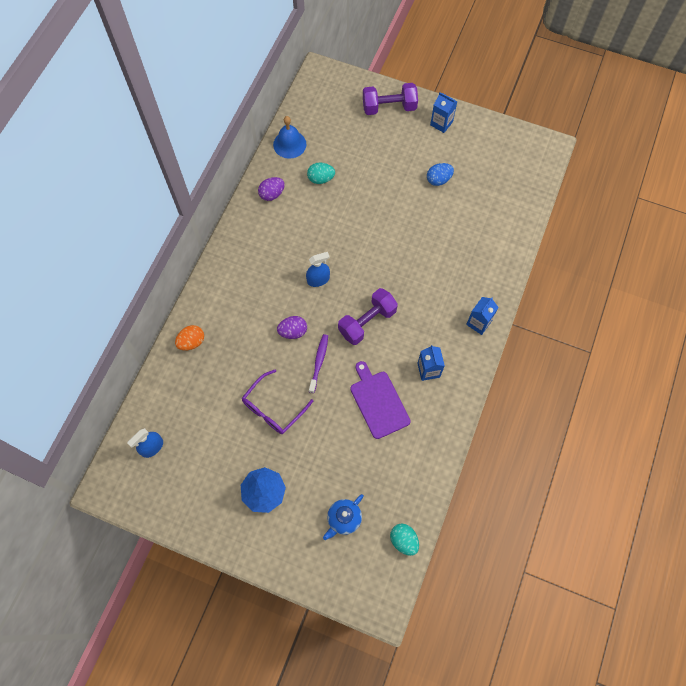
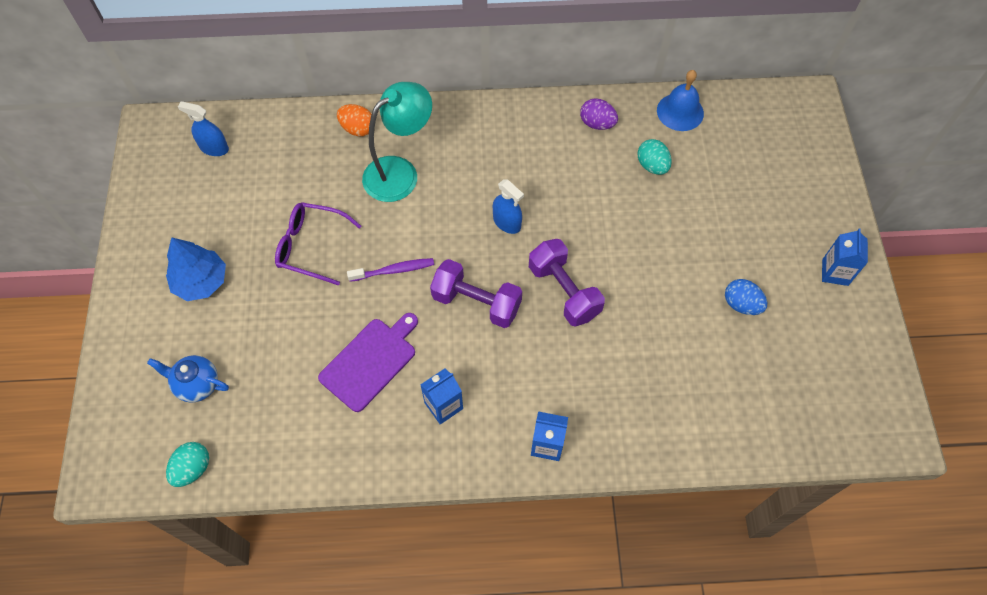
camera: 65 degrees right, 5 degrees down
(244, 328) = (400, 172): none -> turquoise lamp
(293, 332) = (421, 225): purple egg -> none
(389, 107) = (814, 198): purple dumbbell -> purple dumbbell (564, 291)

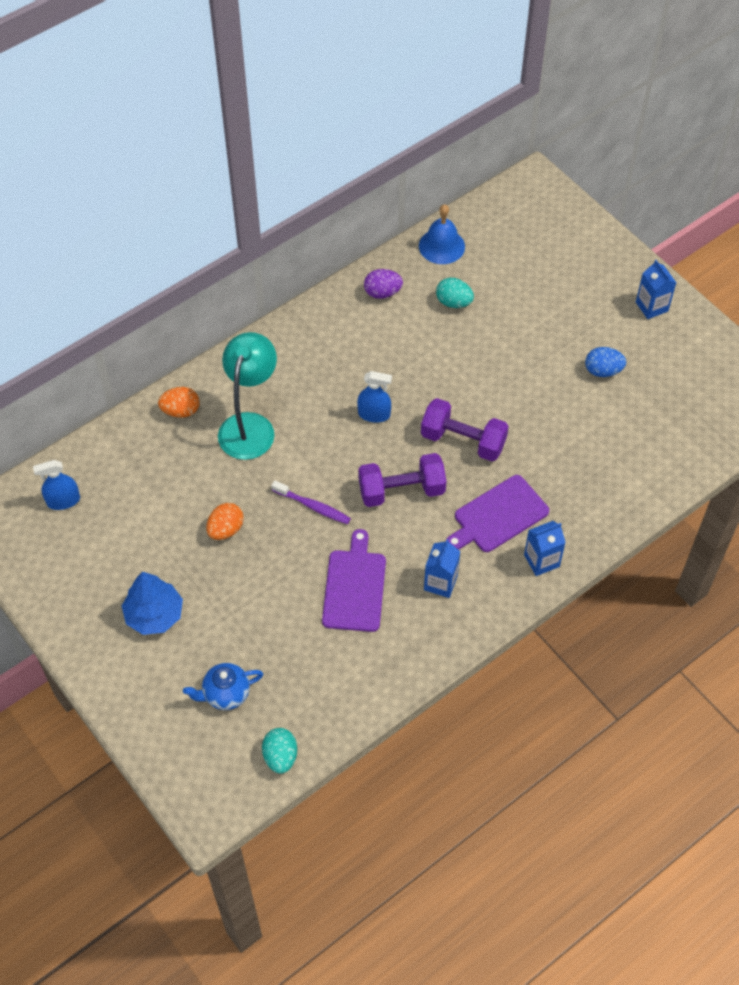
camera: 35 degrees left, 5 degrees down
(311, 246) = (225, 529): purple glasses -> orange egg
(394, 270) = (313, 506): purple toothbrush -> purple toothbrush turned 75 degrees clockwise
(541, 378) = (498, 515): none -> purple cutting board

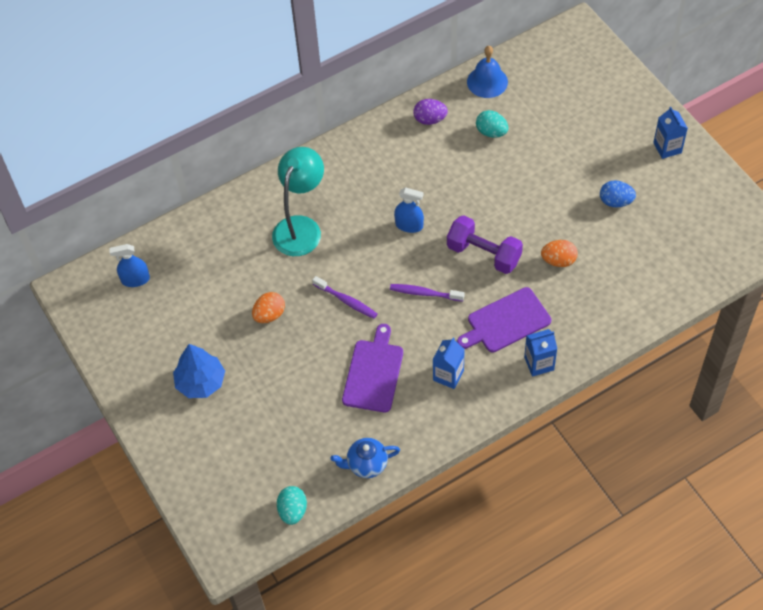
camera: 10 degrees right, 0 degrees up
(181, 411) = (243, 210): orange egg -> orange egg (558, 261)
(226, 694) = (253, 454): blue teapot -> blue teapot (366, 464)
(401, 490) = (424, 293): purple dumbbell -> purple toothbrush

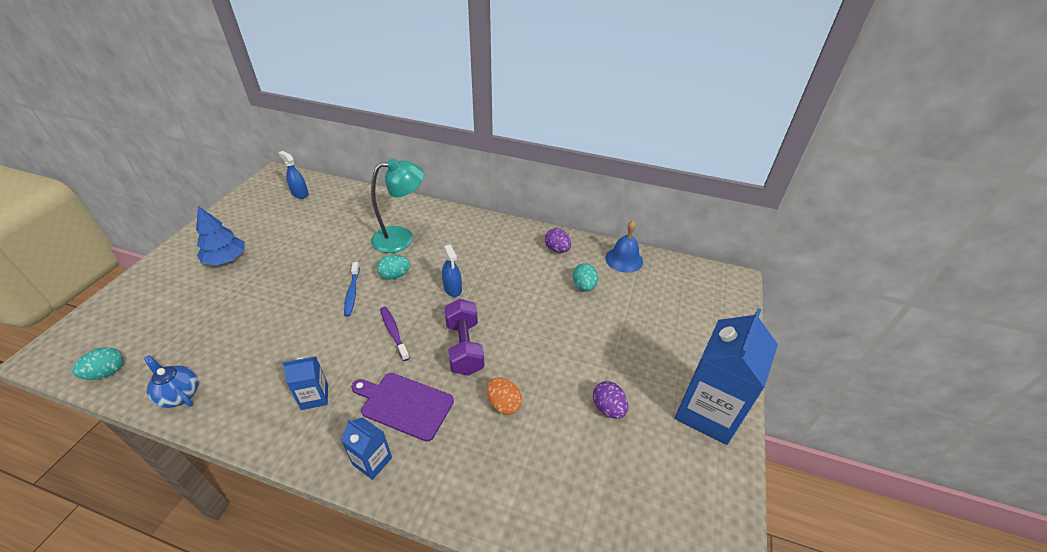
camera: 45 degrees right, 15 degrees down
(269, 315) = (310, 261): orange egg -> none
(346, 301) = (352, 293): purple toothbrush -> blue toothbrush
(352, 259) = (395, 275): none -> turquoise egg
(373, 373) = (288, 345): purple cutting board -> none
(615, 202) = (608, 408): blue egg -> purple egg
(667, 148) = (708, 411): blue carton -> blue carton, size x2.09

